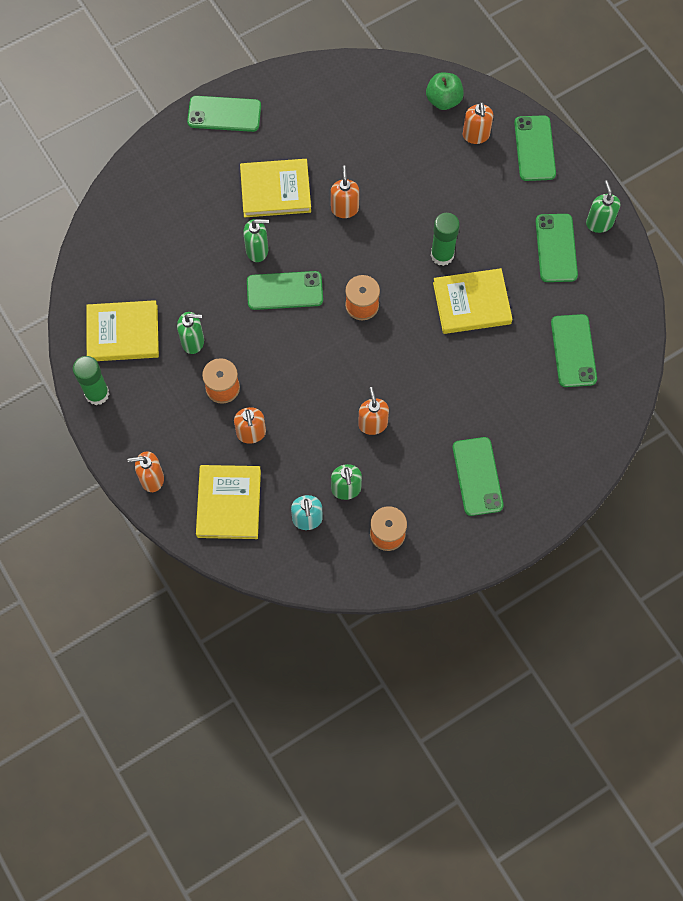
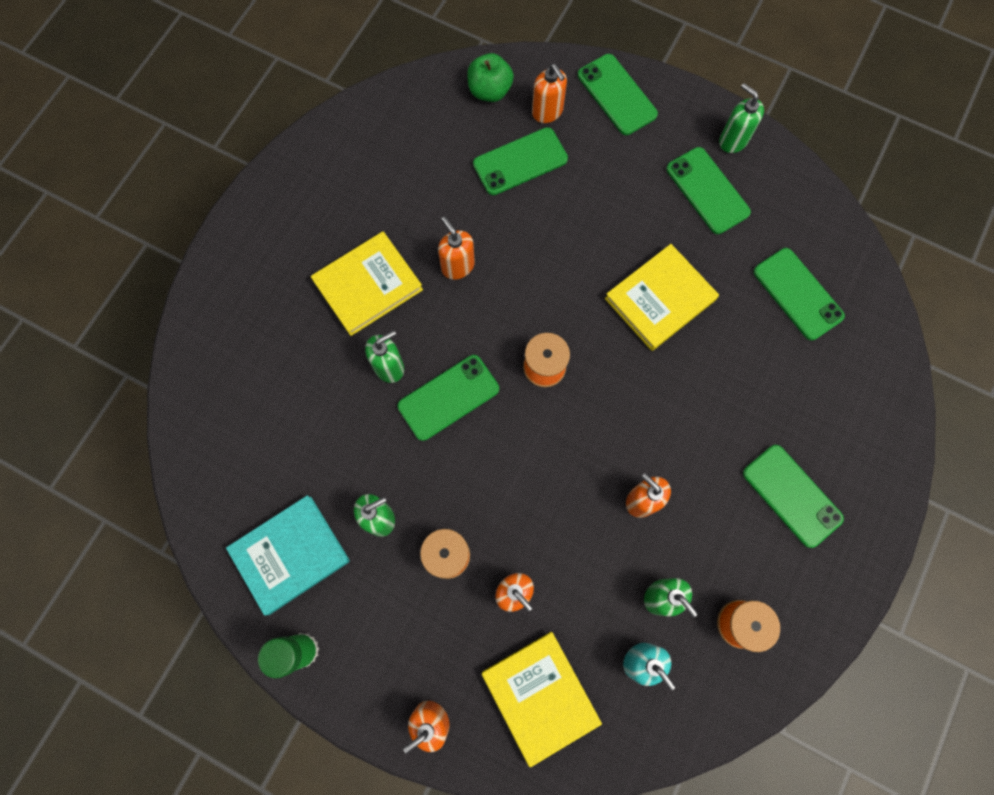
camera: 30 degrees left, 5 degrees up
(123, 333) = (290, 555): yellow book -> turquoise book
(224, 114) = (257, 228): green phone -> green phone (520, 162)
(442, 255) = (595, 262): green glue stick -> none

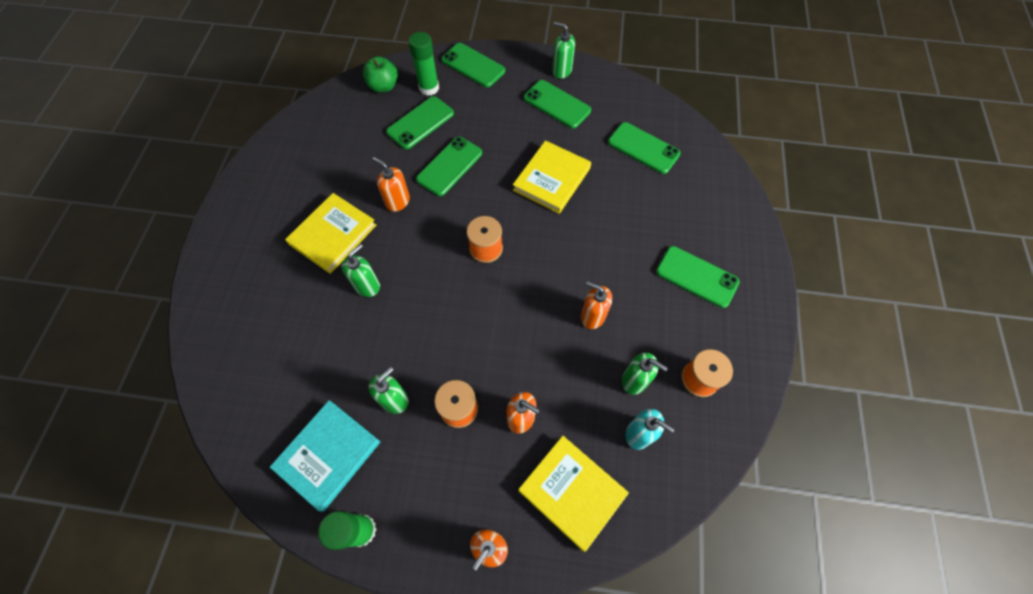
camera: 20 degrees left, 10 degrees down
(448, 397) = (421, 292): green phone -> green phone (449, 166)
(547, 112) = (429, 88): orange soap dispenser -> green glue stick

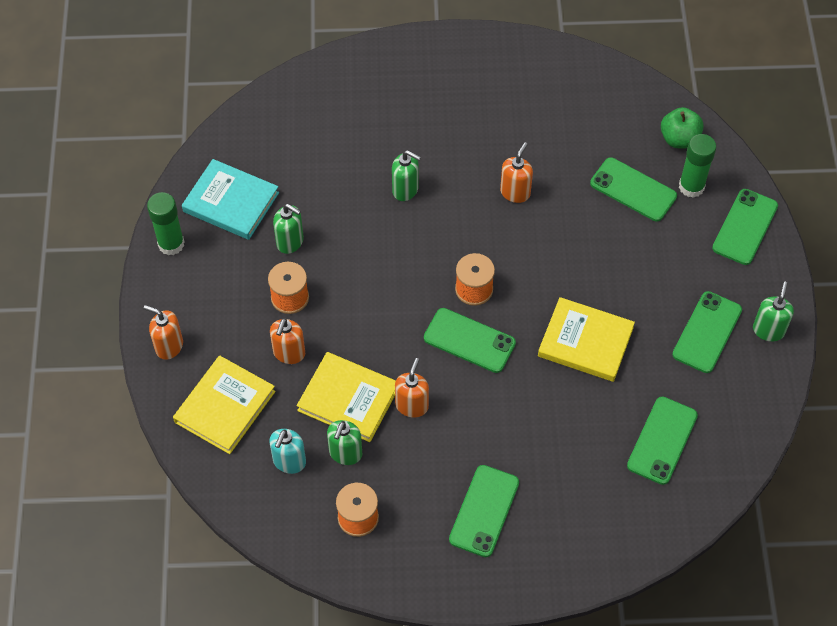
camera: 80 degrees right, 5 degrees down
(333, 235) = (459, 144): yellow book -> yellow book (348, 399)
(449, 166) = (577, 233): green phone -> green phone (469, 340)

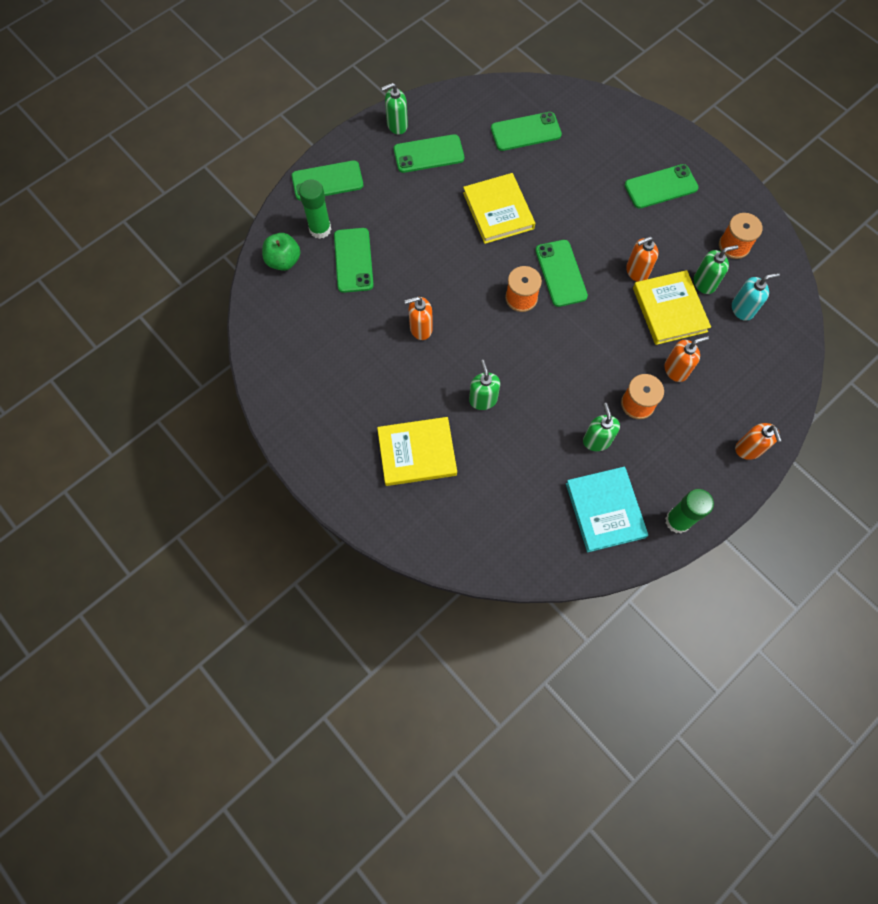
camera: 130 degrees left, 10 degrees up
(225, 407) = (750, 376): yellow book -> yellow book (417, 453)

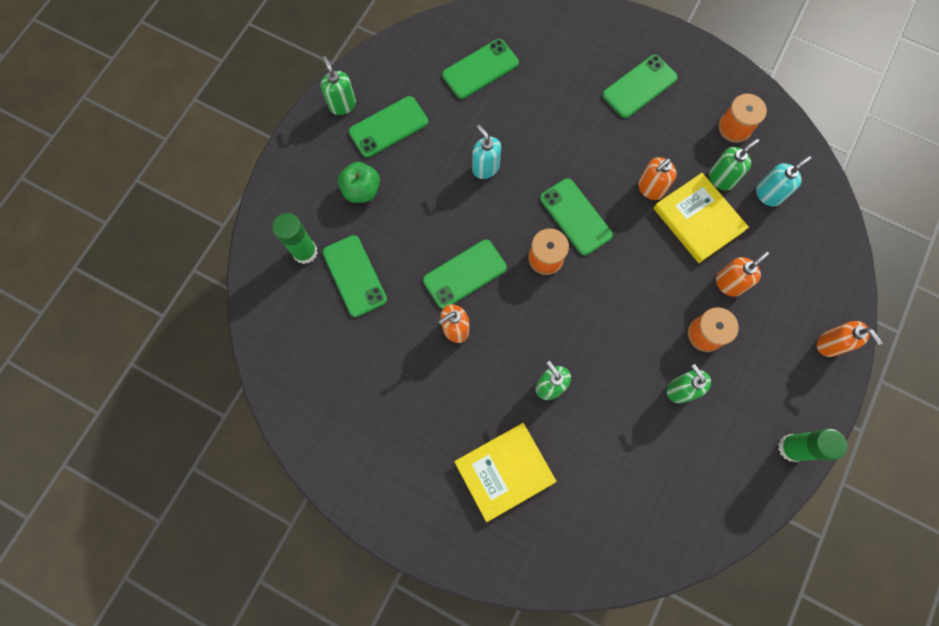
camera: 20 degrees left, 5 degrees up
(283, 261) = (279, 302): green apple -> green apple (362, 190)
(327, 181) = (292, 193): green phone -> green phone (464, 274)
(397, 125) = (342, 105): green soap dispenser -> green soap dispenser turned 105 degrees clockwise
(498, 211) = (485, 168): yellow book -> turquoise soap dispenser
(605, 510) = (717, 463): turquoise book -> none

